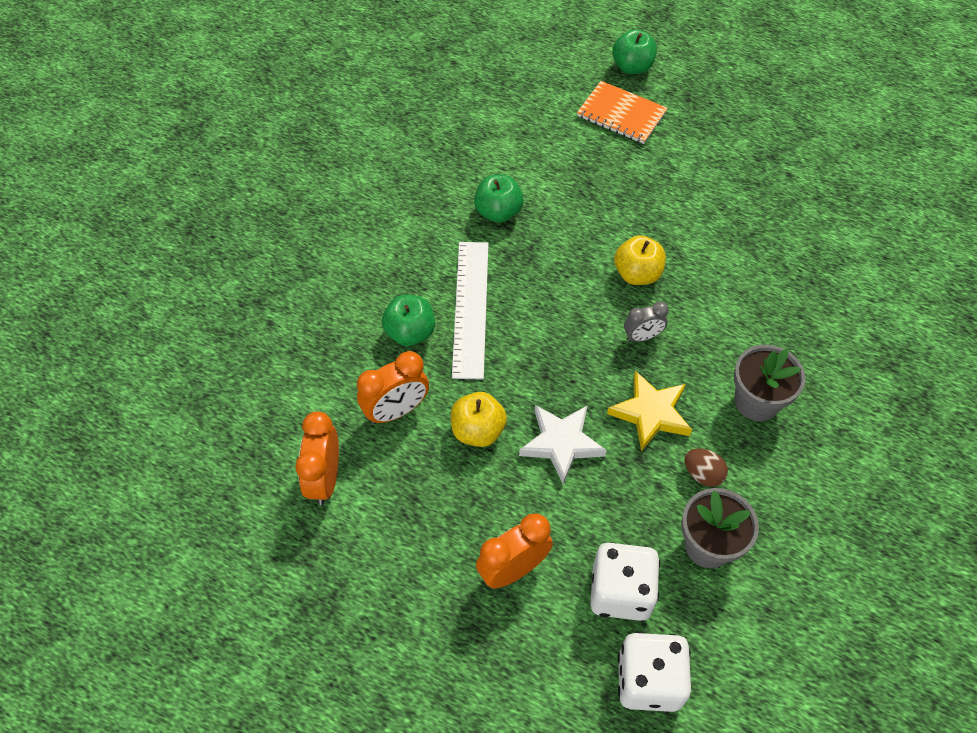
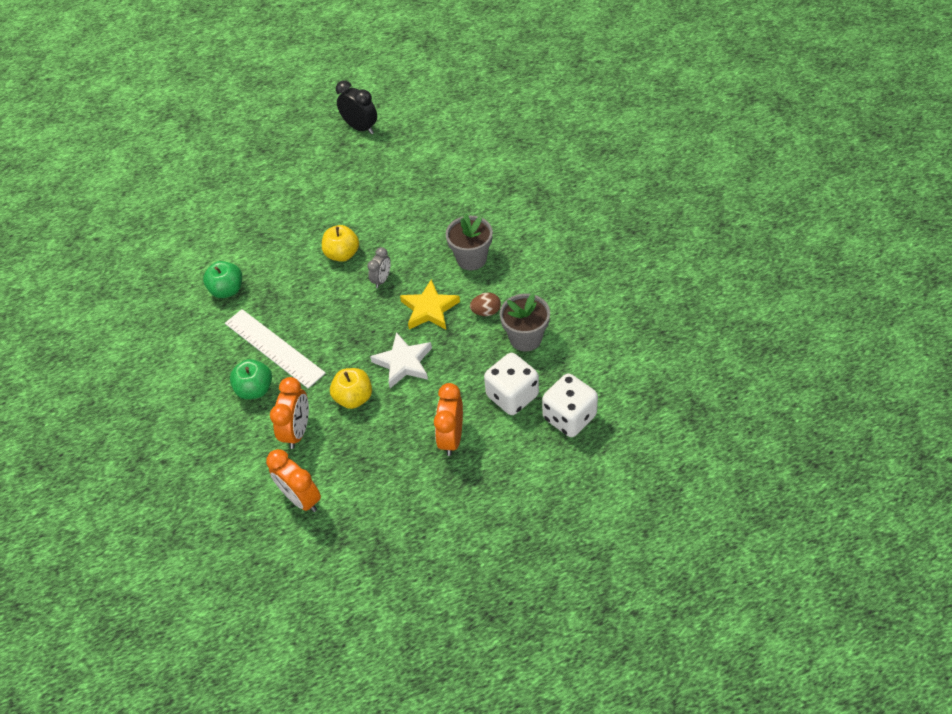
camera: 45 degrees left, 5 degrees down
(621, 114) = (235, 187): orange notebook -> none
(632, 67) = (210, 159): green apple -> none
(810, 155) = (360, 128): none -> black clock

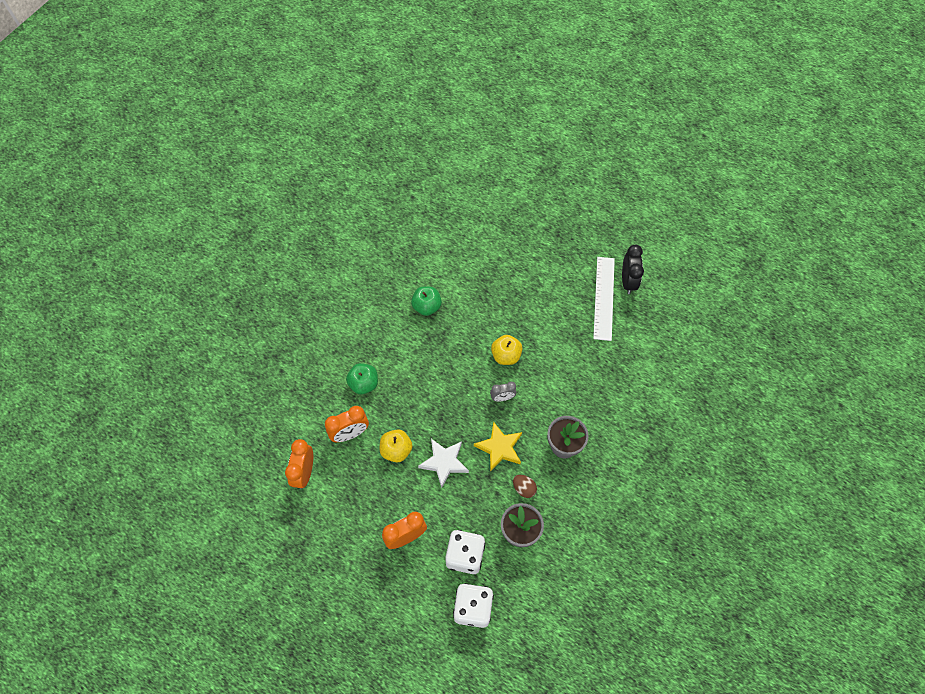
camera: 50 degrees right, 10 degrees up
(274, 348) = (401, 371): white ruler -> white ruler (604, 298)

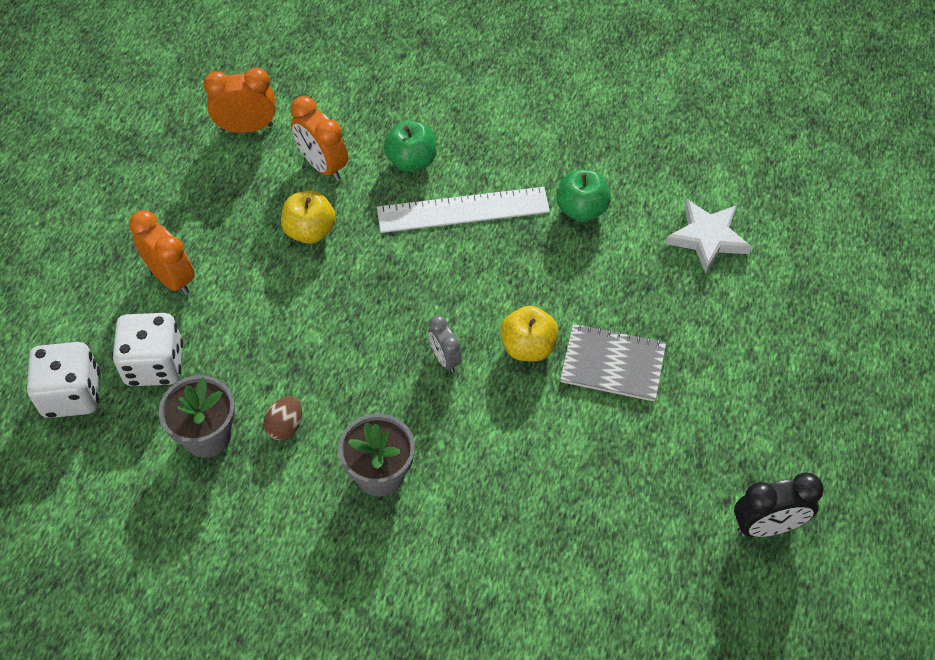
camera: 75 degrees right, 5 degrees down
(444, 462) = (305, 300): white star -> white star (707, 238)
(499, 448) = (350, 374): yellow star -> none
(526, 320) = (612, 364): none -> grey notebook
(604, 298) = (711, 487): white ruler -> white ruler (463, 210)

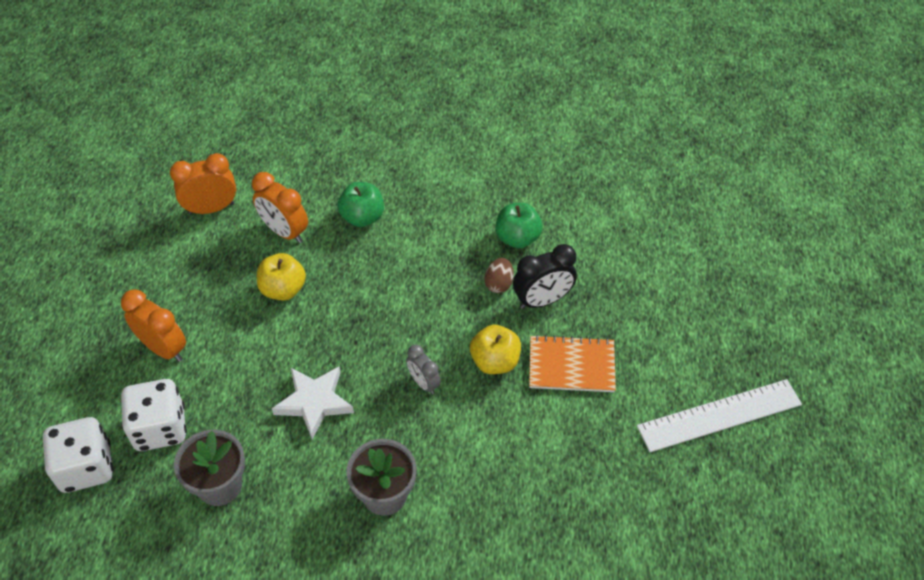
camera: 10 degrees left, 5 degrees down
(285, 426) = (291, 465): brown egg -> brown egg (499, 284)
(463, 210) = (415, 252): white ruler -> white ruler (719, 415)
(612, 364) = (571, 365): grey notebook -> orange notebook
(707, 238) = (629, 247): white star -> white star (314, 402)
(767, 526) = (734, 485): black clock -> black clock (542, 300)

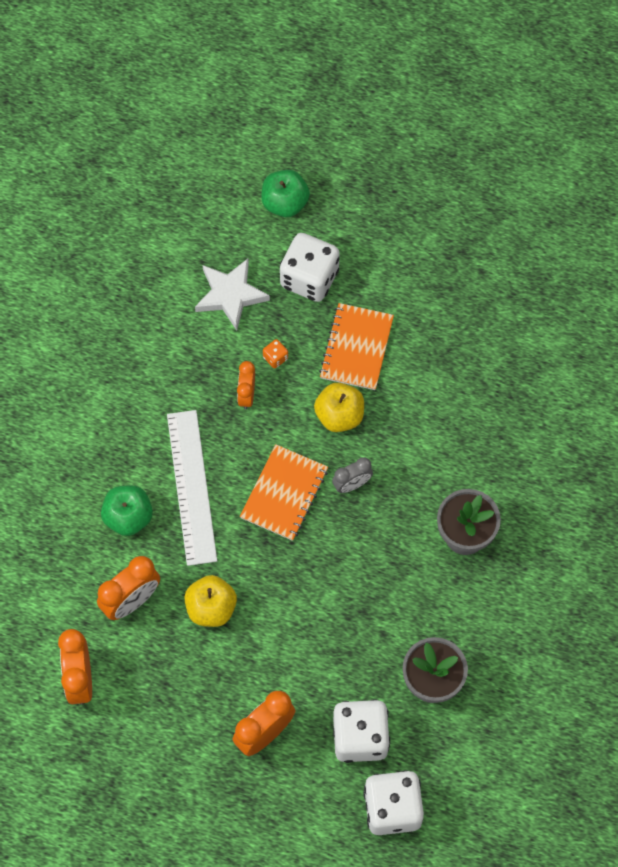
camera: 80 degrees left, 15 degrees up
(314, 402) = (356, 588): white star -> white star (230, 295)
(404, 328) = (284, 493): none -> orange notebook
(499, 284) = (246, 395): brown egg -> orange clock
(517, 238) = (191, 365): green apple -> green apple (285, 203)
(542, 300) = (275, 358): black clock -> orange dice
(634, 315) = (309, 278): none -> white dice
(719, 415) = (431, 236): white ruler -> white ruler (191, 487)

